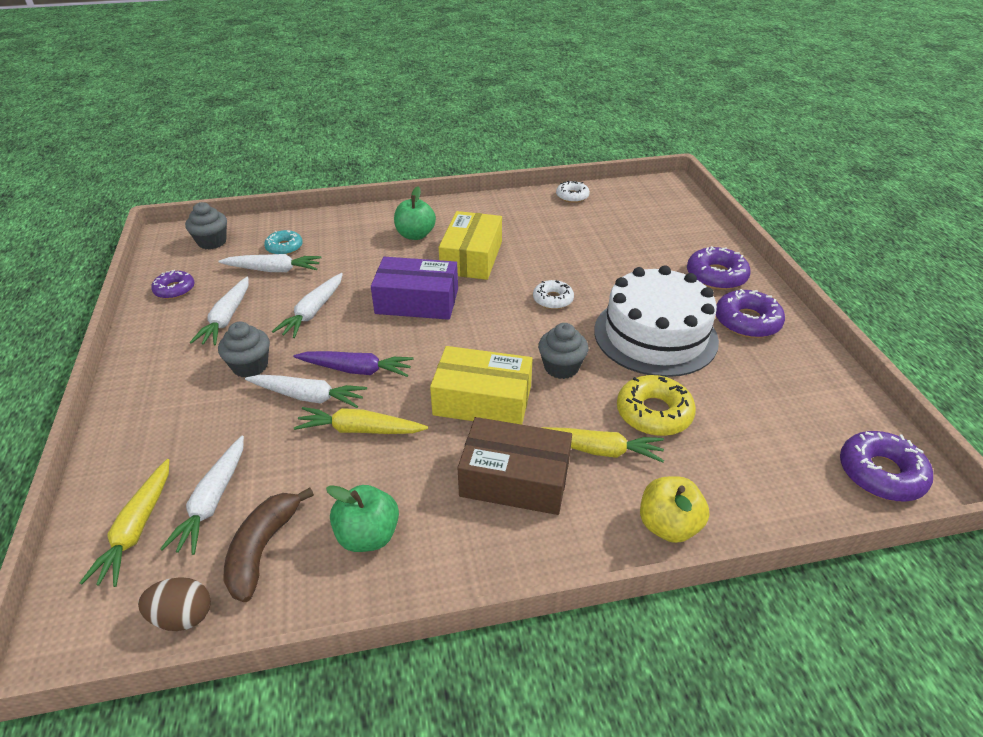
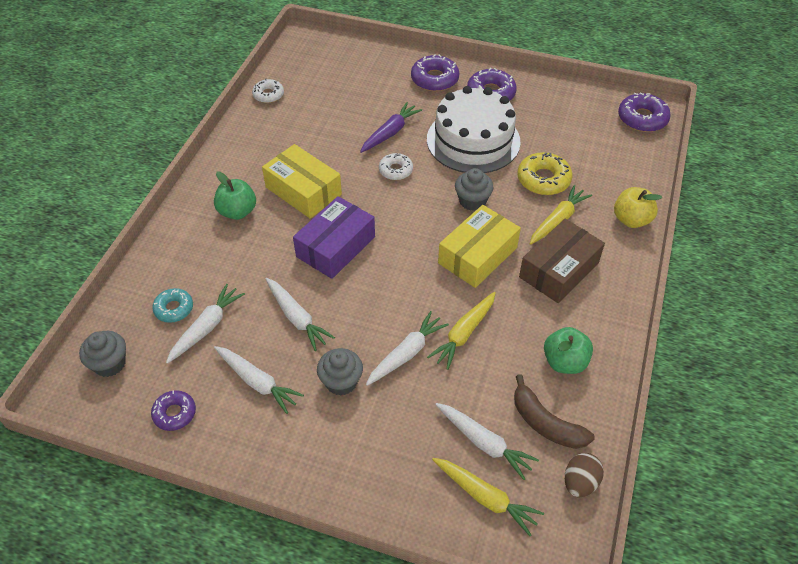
camera: 60 degrees left, 10 degrees up
(356, 370) = (395, 314): purple carrot -> purple carrot (390, 133)

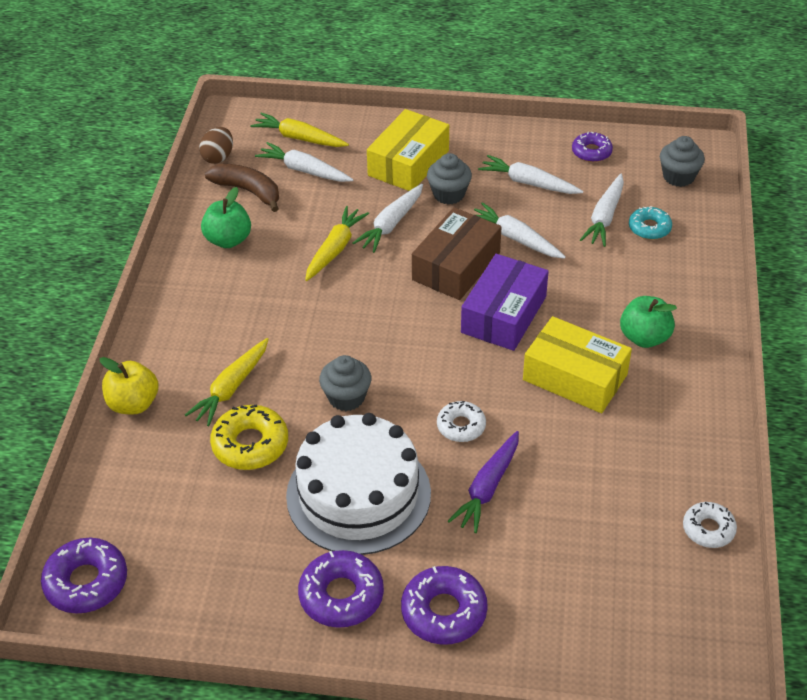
camera: 170 degrees right, 5 degrees down
(477, 255) = (330, 330): yellow box -> yellow box (408, 163)
(559, 270) = (231, 327): brown box -> brown box (456, 266)

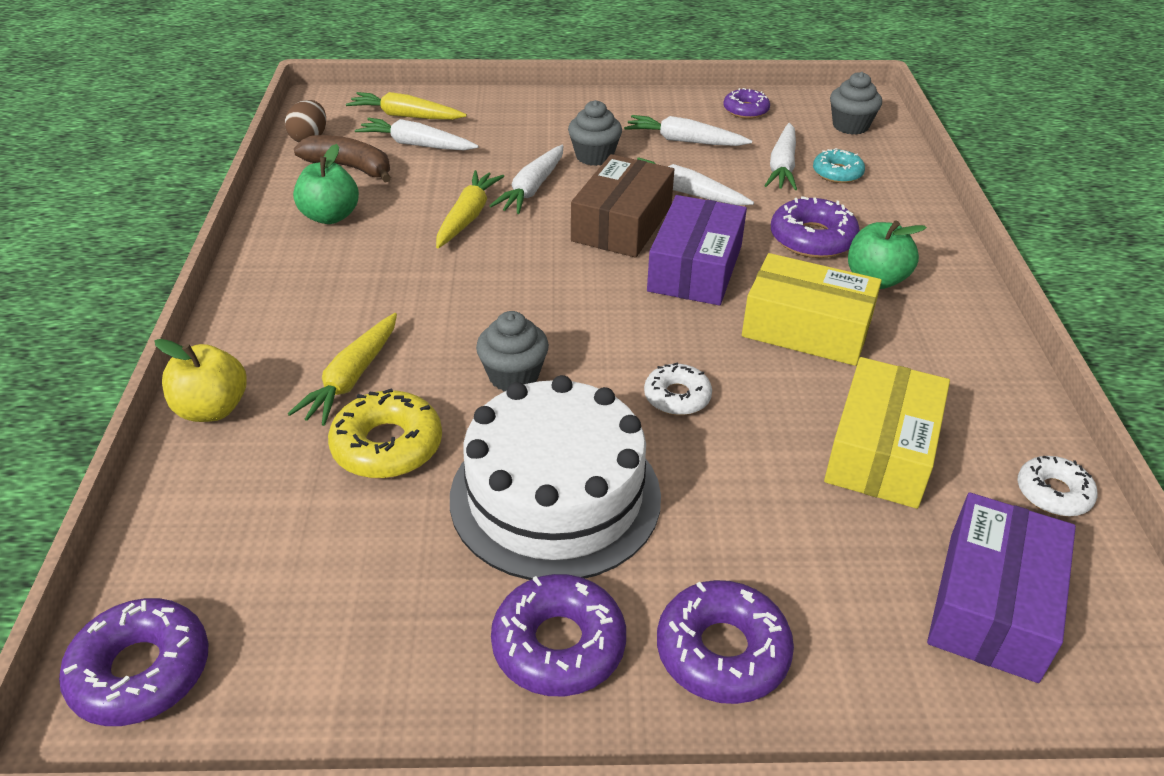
camera: 10 degrees left, 5 degrees down
(408, 163) = (539, 131): yellow box -> yellow box (881, 451)
(488, 487) = (736, 469): purple carrot -> none
(606, 294) = (812, 239): none -> purple donut
(632, 602) = (992, 604): none -> purple box

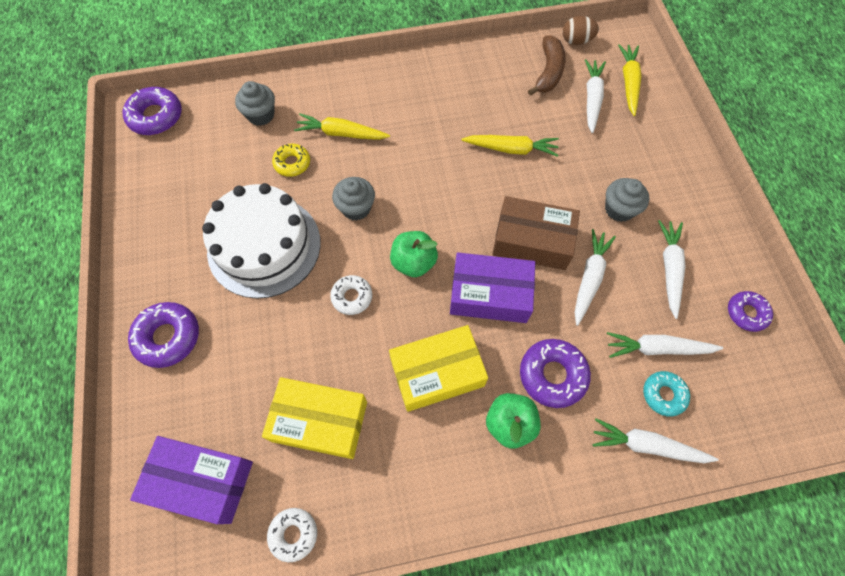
camera: 80 degrees right, 25 degrees up
(212, 409) = (309, 84): yellow apple -> none
(330, 216) = (489, 79): green apple -> green apple (413, 262)
(387, 446) = (292, 163): yellow donut -> yellow donut, size x0.64
(532, 188) = (559, 178): white carrot -> white carrot (647, 445)
(558, 645) = (171, 264): purple donut -> none
(806, 328) = (437, 373): yellow box -> yellow box turned 60 degrees clockwise
(850, 126) = (757, 407): grey cupcake -> grey cupcake (261, 115)

